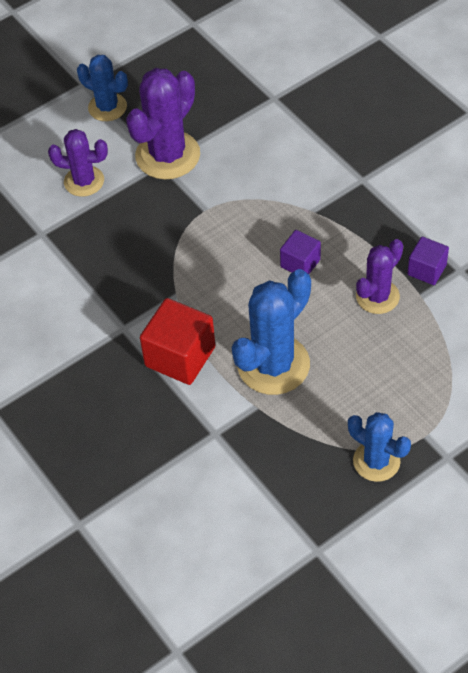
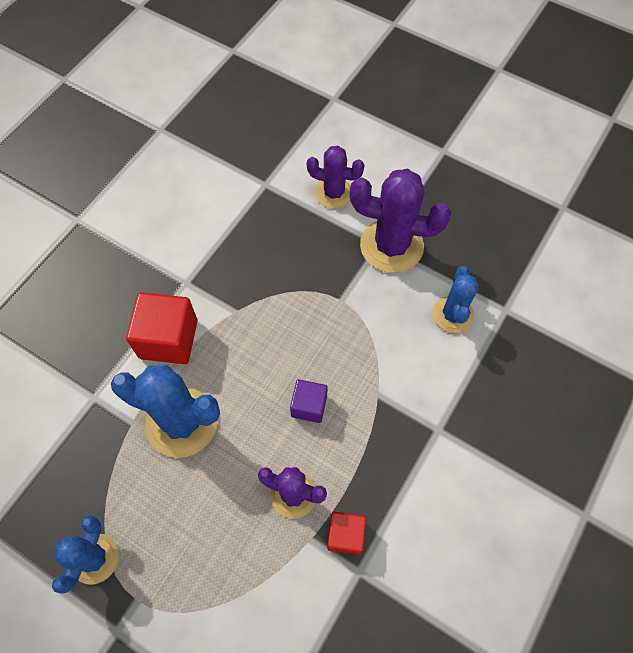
camera: 65 degrees right, 10 degrees up
(84, 181) = (334, 193): purple cactus -> purple cactus turned 60 degrees counterclockwise
(107, 107) = (425, 178): blue cactus -> blue cactus (453, 315)
(426, 270) = (345, 535): purple cube -> red cube

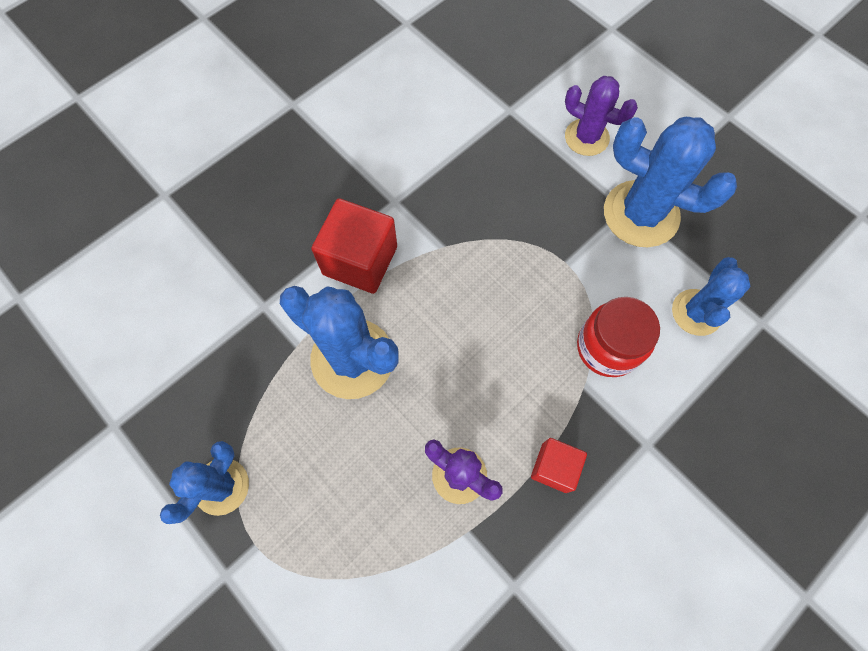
camera: 15 degrees right, 5 degrees up
(309, 406) = (501, 377): purple cube -> none
(345, 535) = (508, 539): red cube -> red cube (554, 467)
(389, 360) = (607, 347): none -> red jar
(391, 246) = (641, 214): purple cactus -> blue cactus

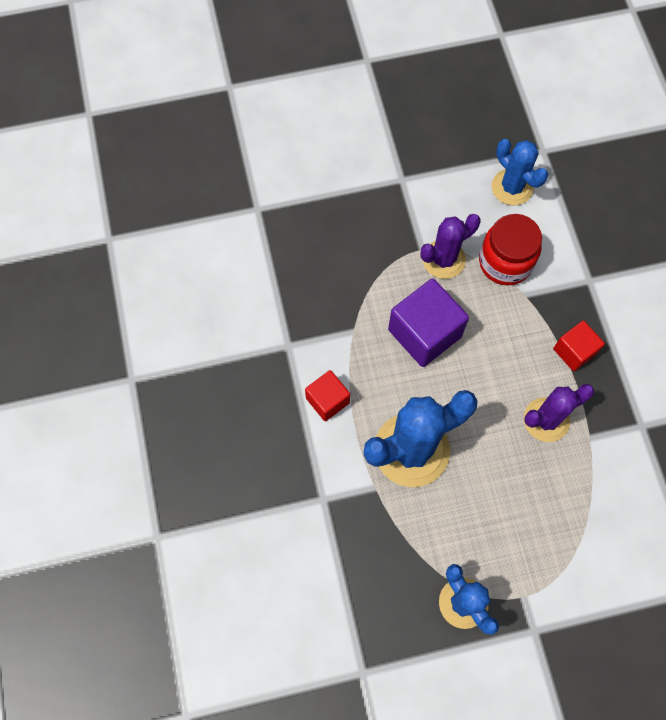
camera: 60 degrees left, 0 degrees up
(360, 260) = (327, 400): red cube -> red cube, size x0.58
(480, 310) = (424, 333): none -> purple cube
(586, 137) = (321, 168): purple cactus -> purple cactus (444, 259)
(641, 214) = (412, 173): blue cactus -> none

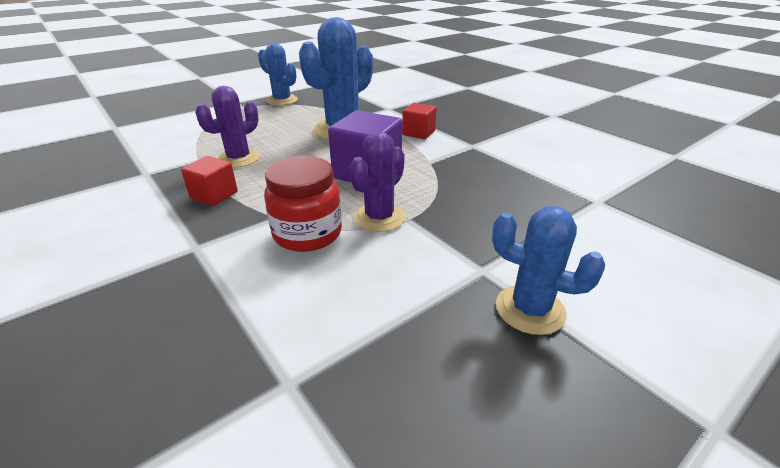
camera: 155 degrees right, 35 degrees down
(512, 187) = (326, 309): blue cactus -> blue cactus (530, 309)

